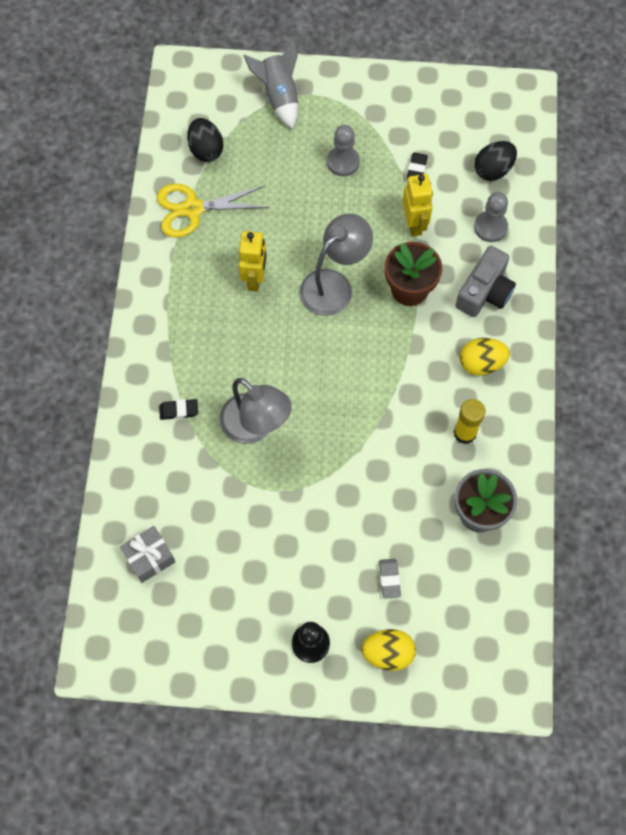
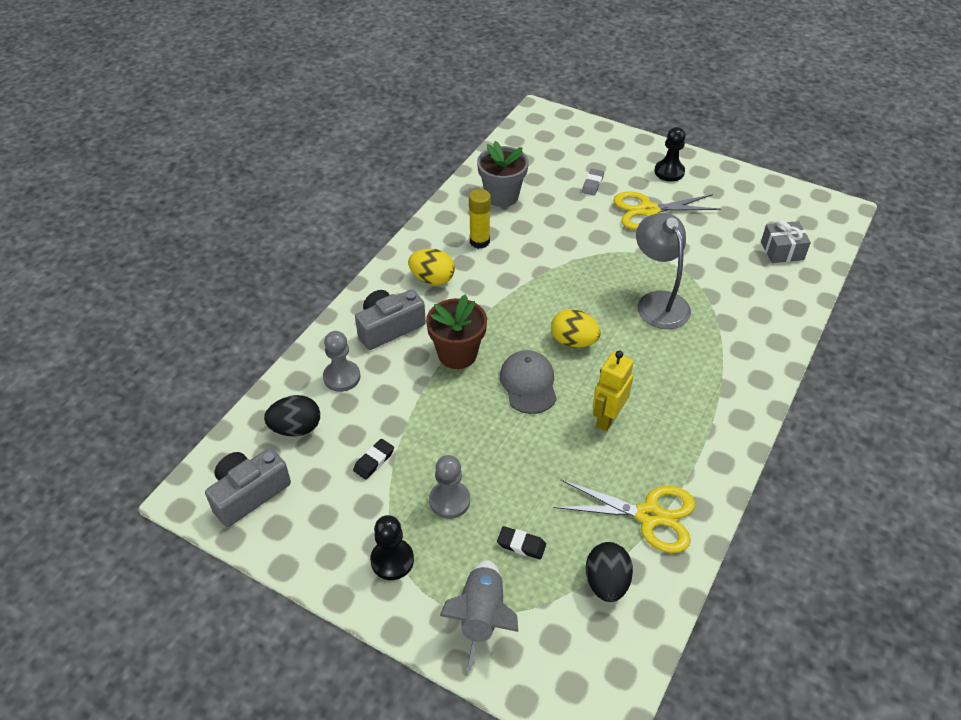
camera: 155 degrees left, 20 degrees down
(179, 410) = (726, 336): black eraser -> black eraser (521, 545)
(311, 560) = (648, 210): none -> yellow scissors
(334, 285) = (528, 384): grey lamp -> grey cap
(358, 107) = (392, 560): none -> black pawn
(388, 653) = (615, 152): yellow egg -> yellow egg (573, 341)
(414, 224) = (414, 408): yellow robot -> none
(488, 110) = (249, 494): none -> grey camera

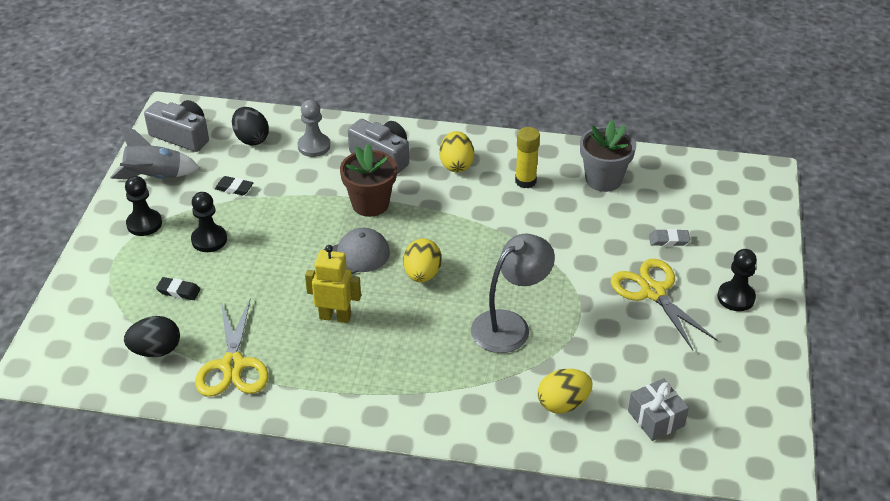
camera: 70 degrees right, 5 degrees down
(449, 501) = (209, 240): grey pawn -> black pawn
(482, 617) = (106, 284): grey rocket -> grey rocket (155, 177)
(521, 545) = (178, 291): black eraser -> black eraser turned 75 degrees counterclockwise
(755, 296) = (563, 403): none -> yellow egg

